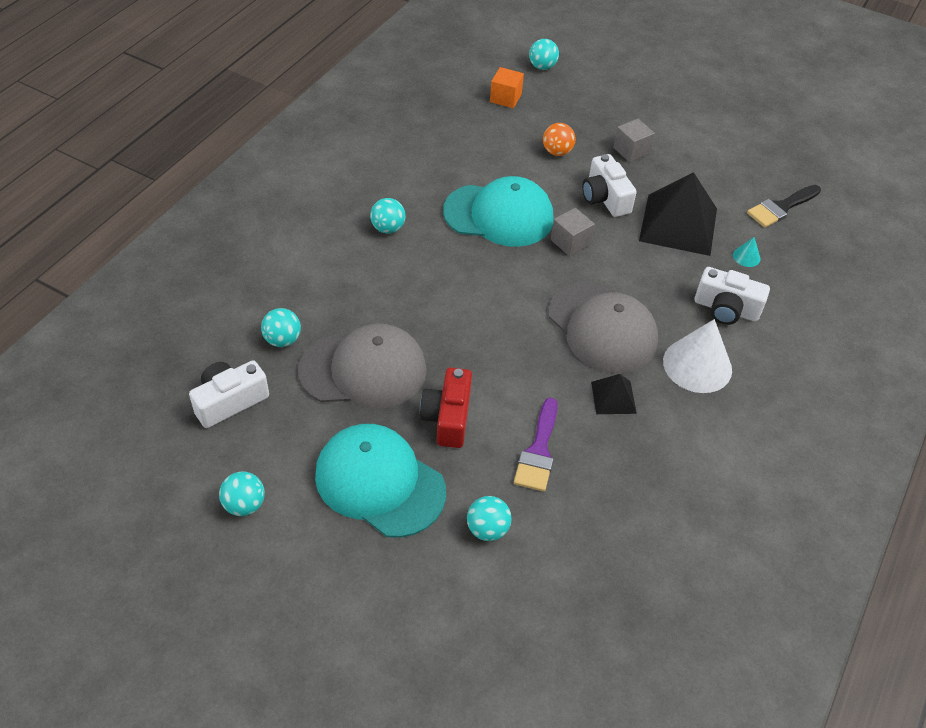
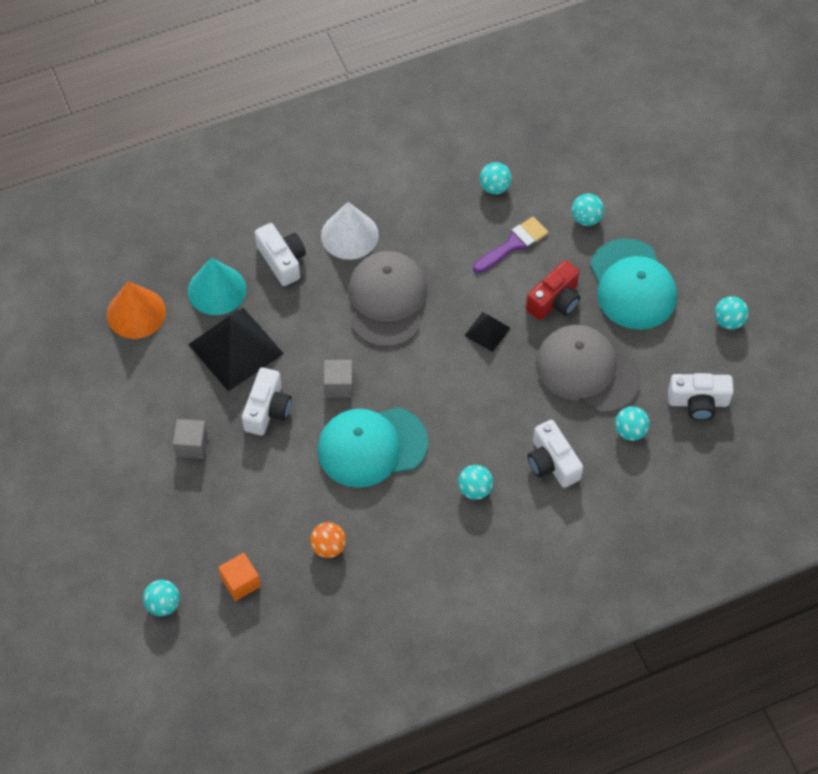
camera: 140 degrees left, 10 degrees up
(337, 279) = (552, 462): none -> white camera
(499, 215) = (371, 446): turquoise cap -> turquoise cap turned 60 degrees counterclockwise
(557, 152) = (258, 484): orange ball -> orange ball (328, 547)
(613, 397) = (430, 248): black pyramid -> black pyramid (487, 331)
(615, 503) = (494, 187): none -> turquoise ball
(746, 257) = (217, 290): turquoise cone -> turquoise cone, size x2.28
(781, 208) = (136, 313): black brush -> orange cone

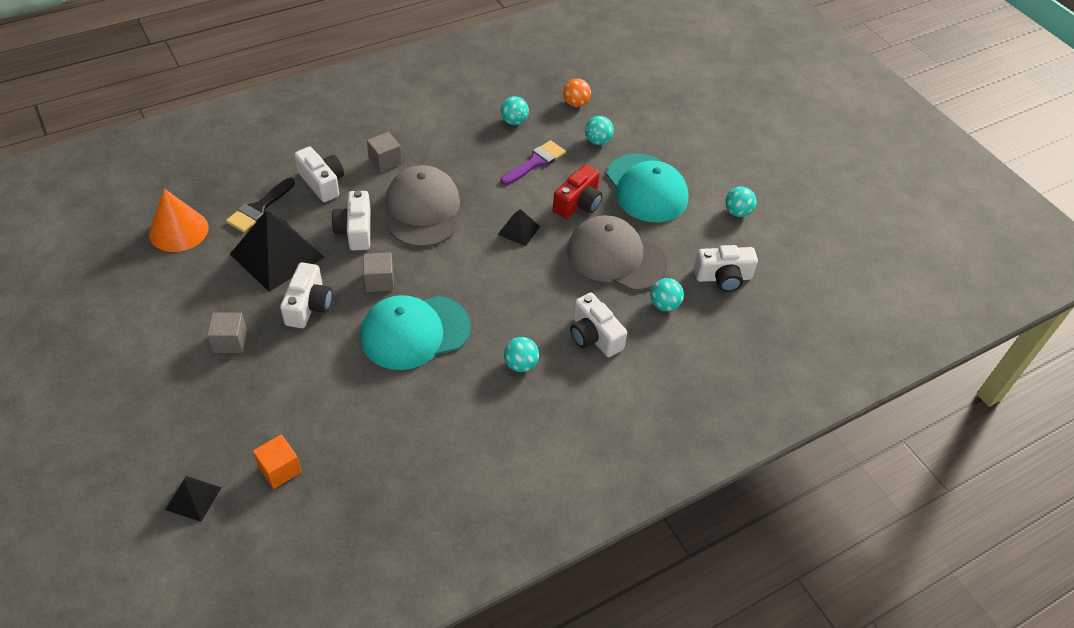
camera: 10 degrees left, 10 degrees down
(163, 604) = (193, 498): turquoise ball -> black pyramid
(217, 290) = (259, 208): turquoise cone -> black brush
(316, 323) = (355, 230): none -> white camera
(328, 547) = (374, 428): orange ball -> orange ball (575, 103)
(349, 235) = (385, 161): white cone -> grey cube

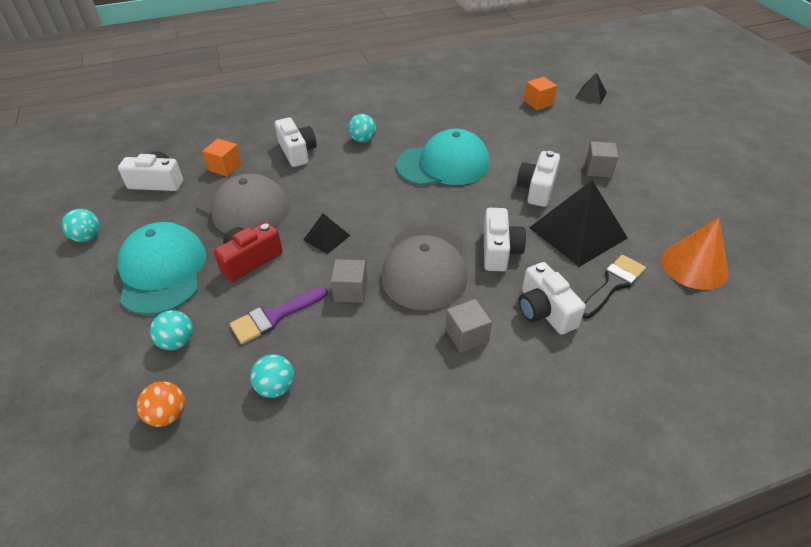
camera: 165 degrees left, 5 degrees down
(379, 281) = (473, 203): grey cube -> grey cube (350, 291)
(664, 305) = (225, 167): turquoise ball -> orange cube

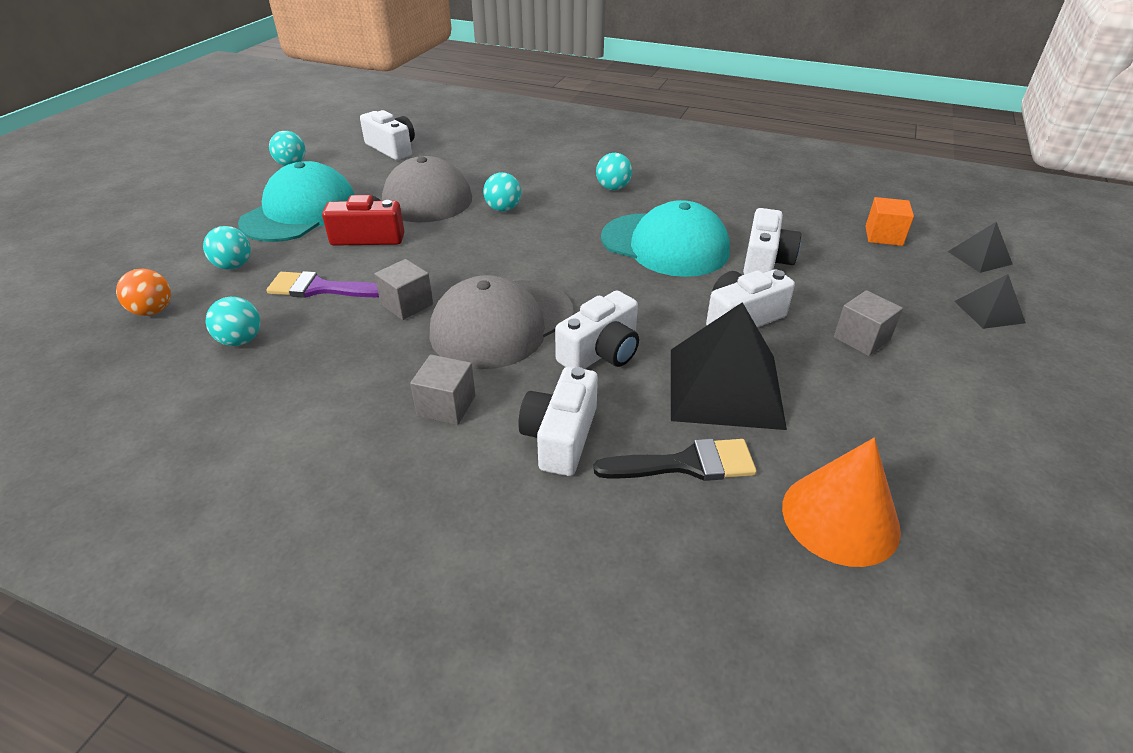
camera: 40 degrees right, 5 degrees down
(225, 167) = (458, 159): orange cube -> none
(297, 152) = (536, 172): white camera -> white camera (765, 261)
(314, 190) = (503, 209): none -> turquoise ball
(326, 237) = (454, 251): black pyramid -> black pyramid (989, 312)

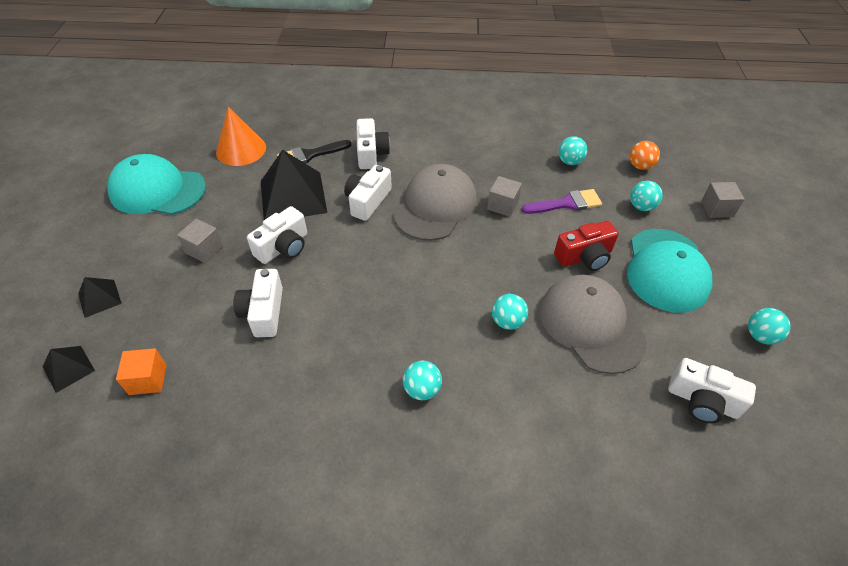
camera: 160 degrees right, 10 degrees up
(446, 406) = (433, 155): grey cube -> grey cube (717, 209)
(665, 245) = (349, 310): turquoise cap -> turquoise cap (157, 190)

